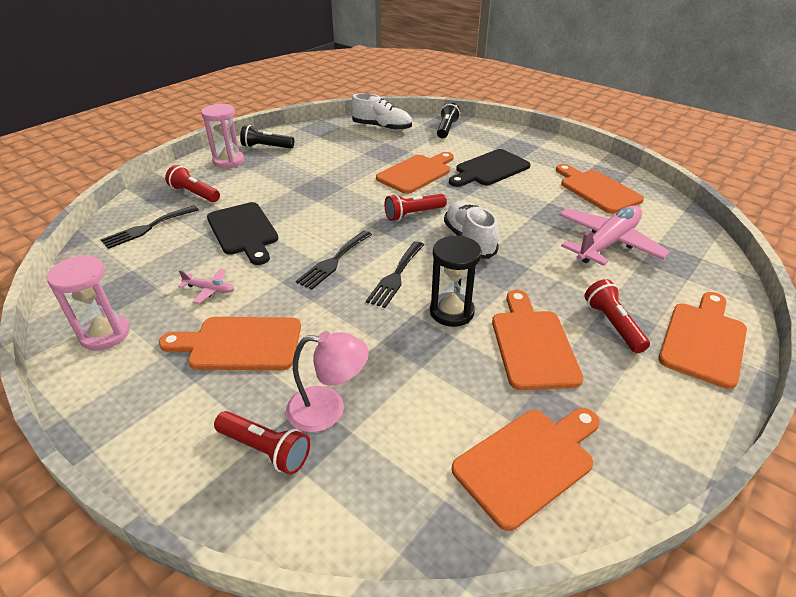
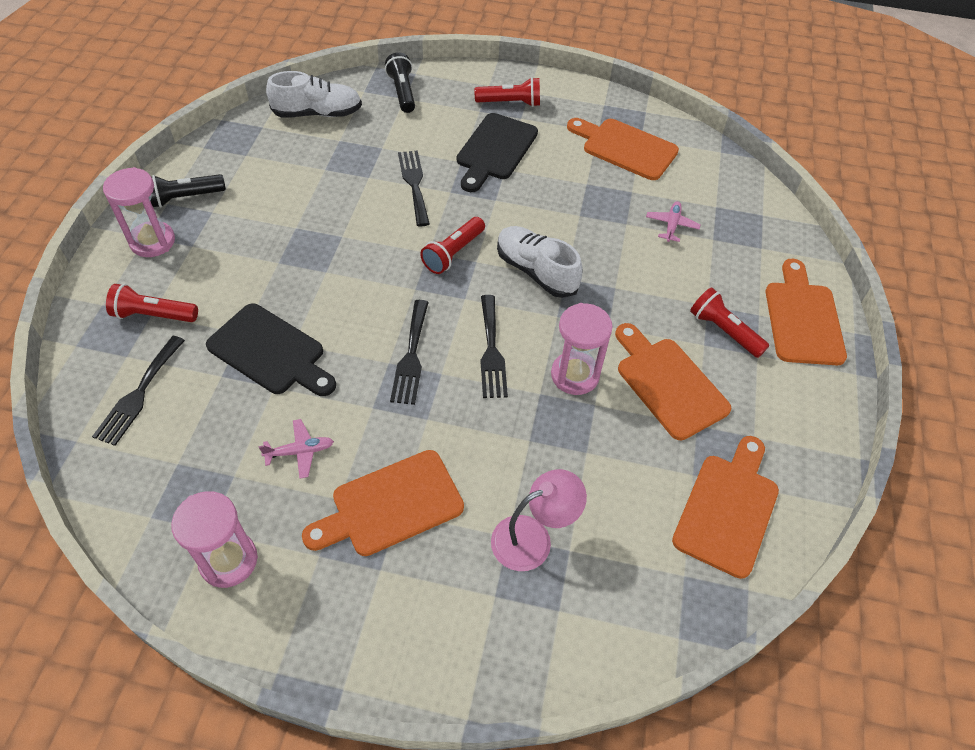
camera: 30 degrees left, 15 degrees up
(265, 449) = (506, 605): red flashlight -> red flashlight (510, 103)
(416, 173) = (414, 184): orange cutting board -> black fork
(451, 312) = (575, 375): black hourglass -> pink hourglass
(607, 243) = (671, 225): pink plane -> pink plane, size x0.44

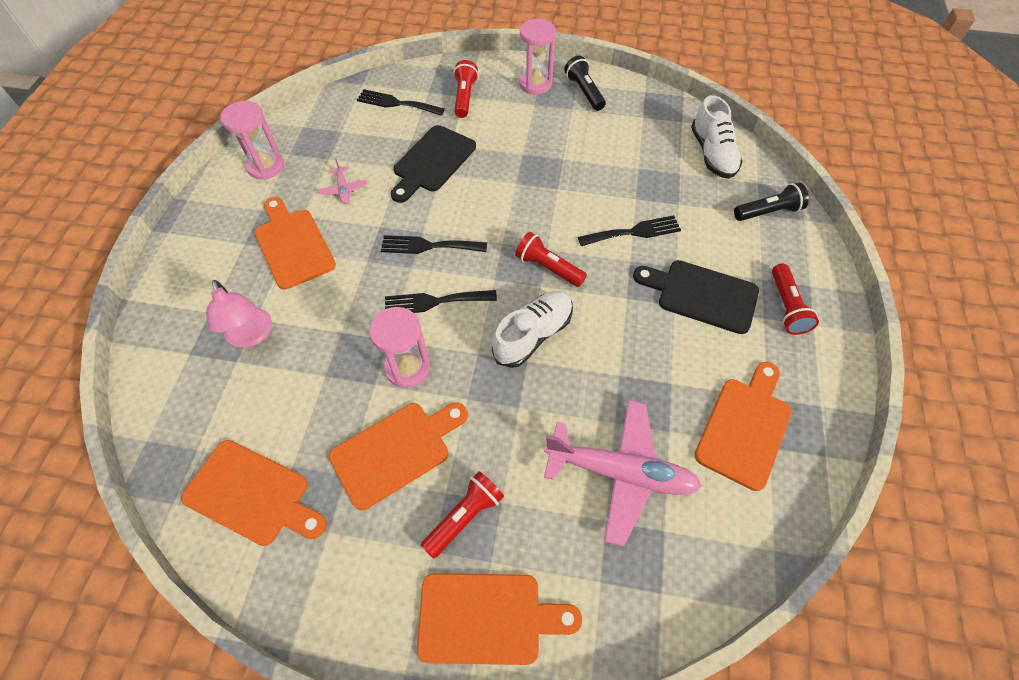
camera: 90 degrees right, 5 degrees up
(671, 225) = (621, 472): pink plane -> pink plane, size x2.30

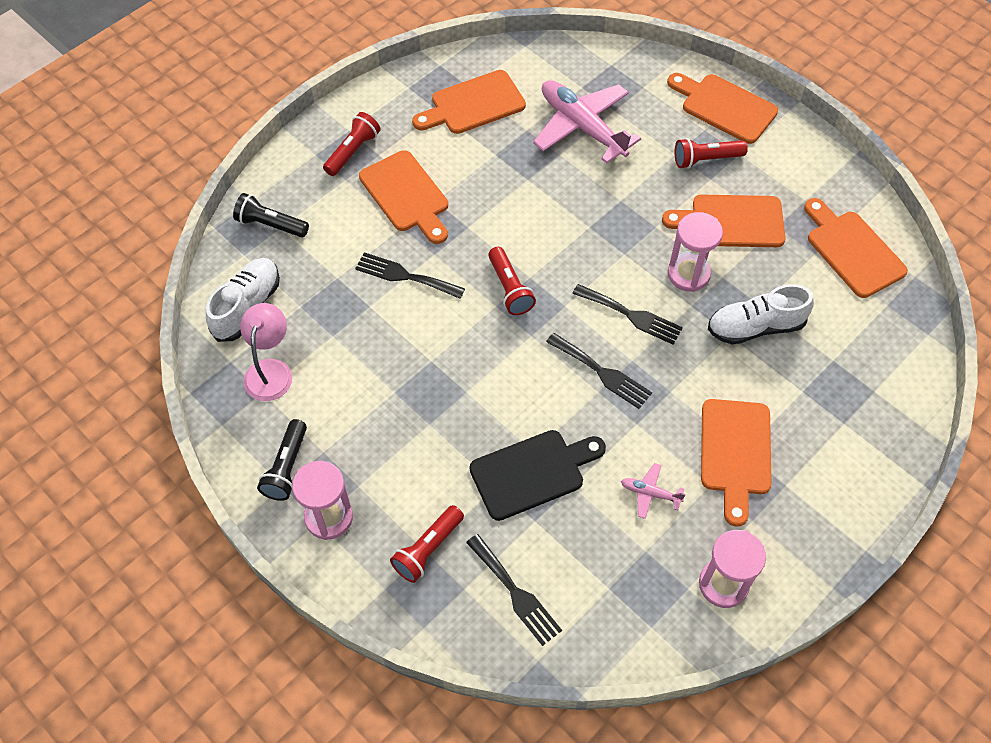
camera: 145 degrees left, 0 degrees up
(251, 336) = (812, 376): pink lamp -> pink lamp (270, 370)
(343, 190) = (650, 493): pink plane -> pink plane turned 90 degrees counterclockwise
(533, 335) = (569, 242): white shoe -> white shoe (755, 327)
(702, 295) = (406, 195): black cutting board -> orange cutting board

